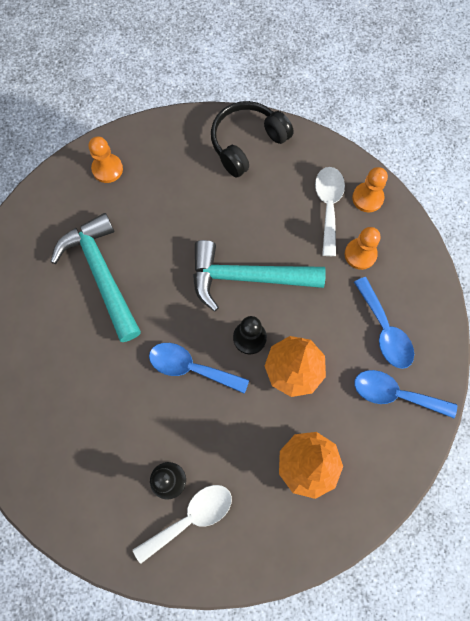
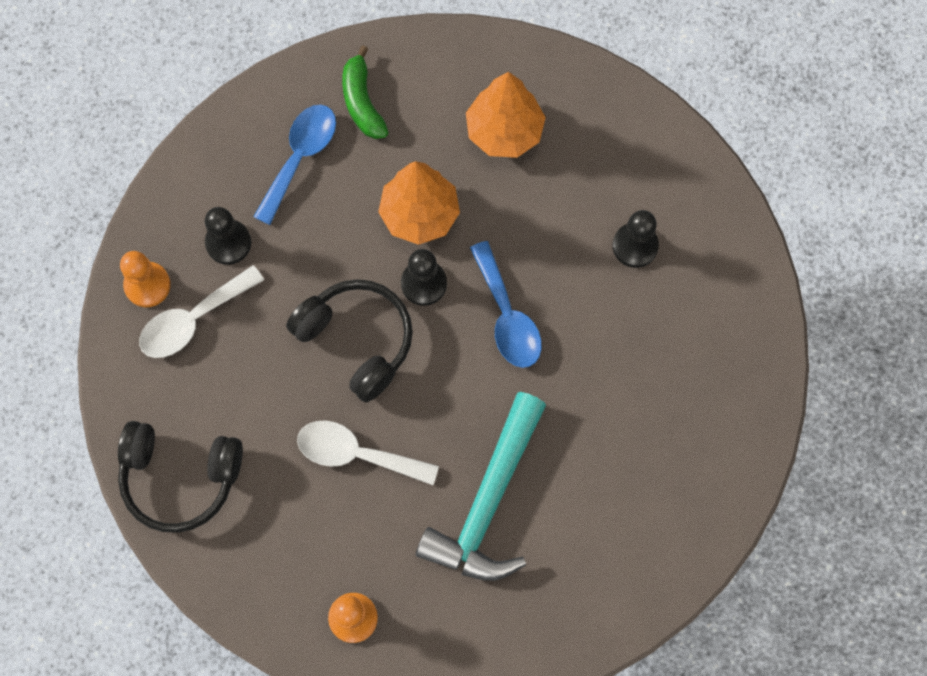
camera: 130 degrees left, 0 degrees up
(191, 518) = (648, 197): white spoon -> white spoon (356, 454)
(246, 277) = (357, 340): turquoise hammer -> black headphones
(360, 254) = (228, 243): orange pawn -> black pawn
(395, 394) = (362, 102): blue spoon -> green banana

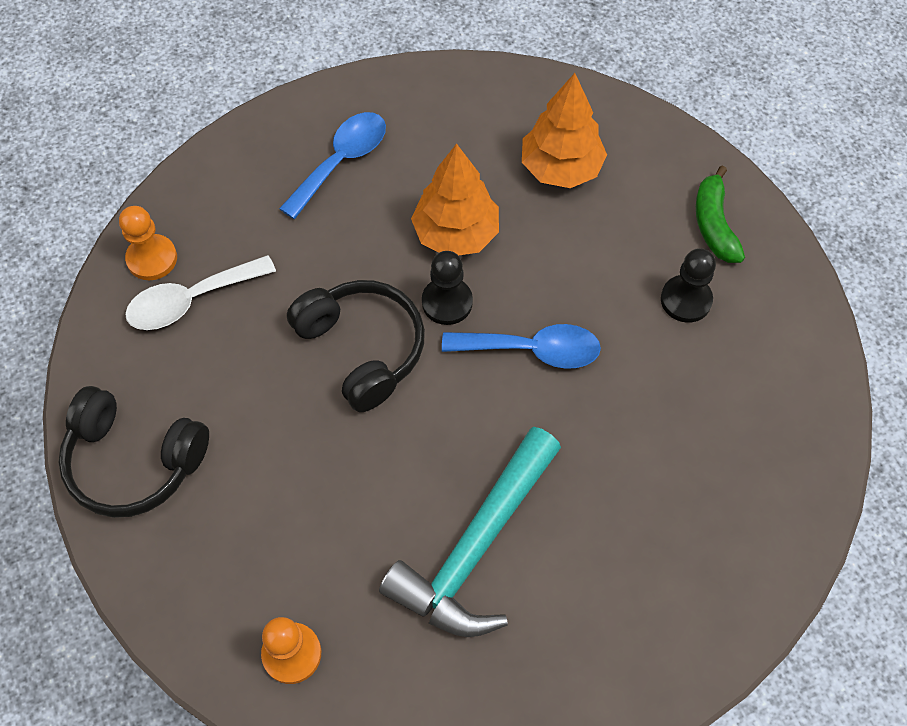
camera: 10 degrees right, 10 degrees down
(228, 243) = (247, 231): black pawn -> none
(356, 454) = (336, 468): white spoon -> none
(362, 102) = (417, 119): green banana -> green banana (714, 224)
(507, 316) = (532, 350): blue spoon -> blue spoon turned 75 degrees counterclockwise

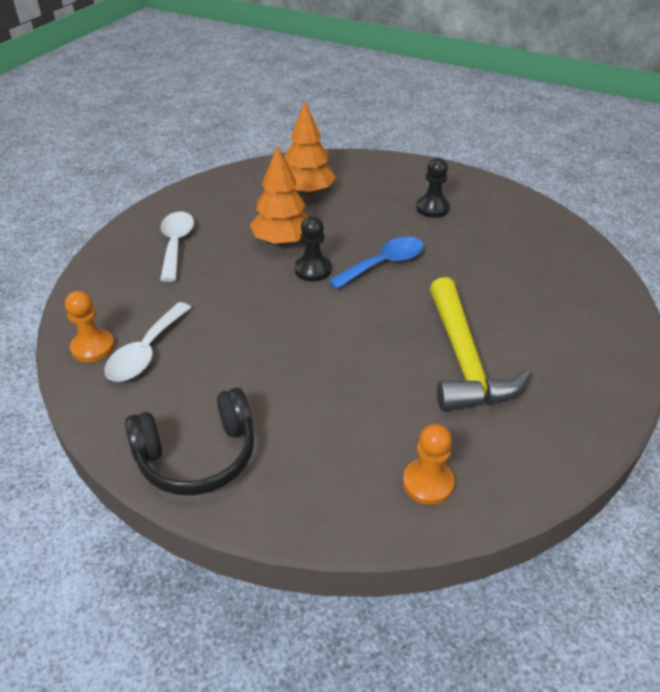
camera: 40 degrees left, 20 degrees down
(341, 161) = (176, 244): blue spoon -> white spoon
(362, 349) = (288, 314): black headphones -> none
(475, 547) = (464, 360): turquoise hammer -> yellow hammer
(714, 224) = (408, 177): green banana -> none

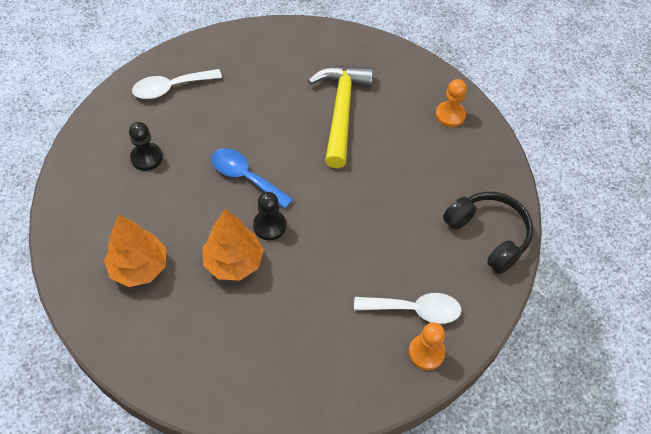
camera: 110 degrees left, 15 degrees up
(176, 244) = (266, 353): white spoon -> white spoon (170, 88)
(464, 360) = (341, 111): yellow hammer -> yellow hammer turned 60 degrees counterclockwise

